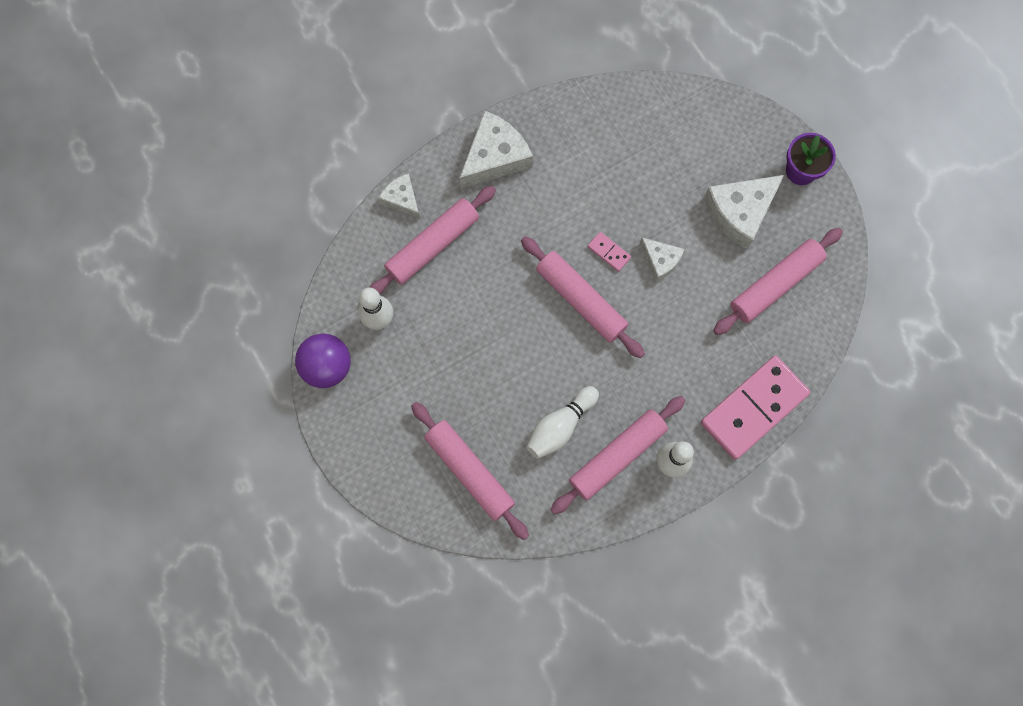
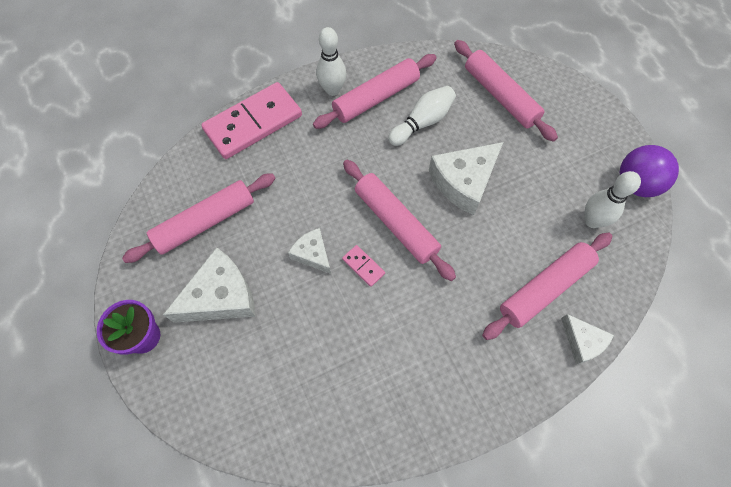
camera: 175 degrees left, 10 degrees down
(495, 157) = (480, 383): white cheese -> white cheese (464, 182)

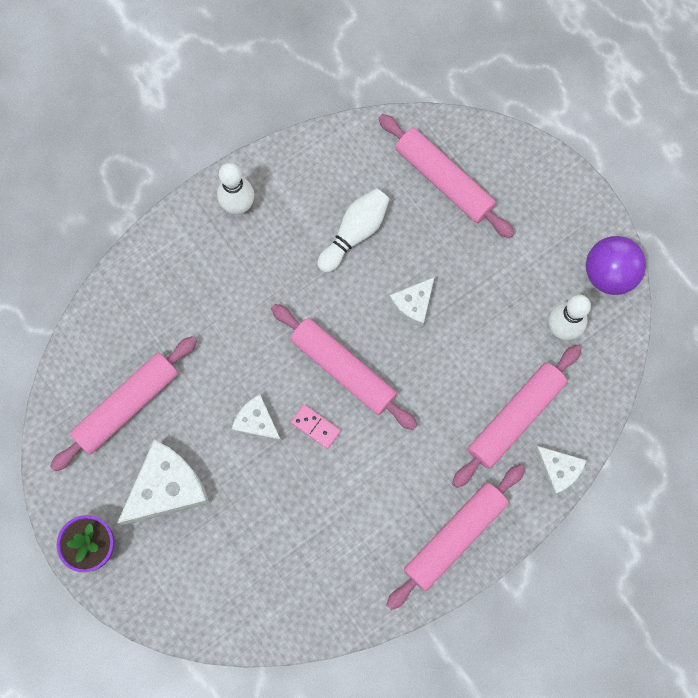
camera: 10 degrees left, 10 degrees up
(253, 123) = (152, 268): pink domino -> none
(376, 97) = (293, 208): pink rolling pin -> pink rolling pin (454, 537)
(464, 182) = (413, 304): white cheese -> white cheese, size x0.57

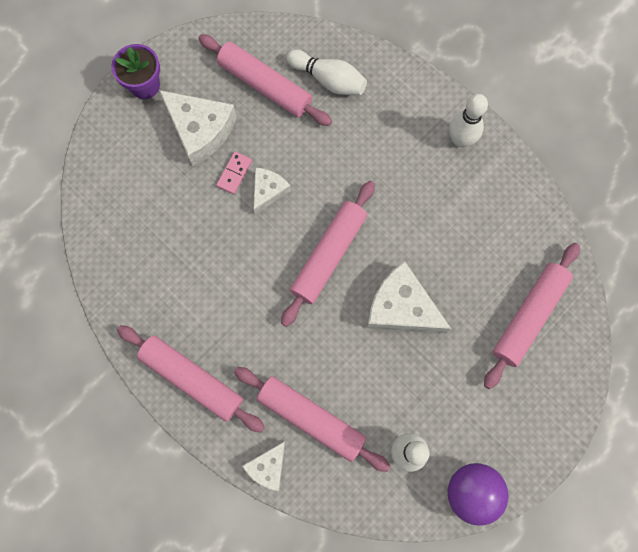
camera: 80 degrees right, 0 degrees up
(315, 427) = (272, 241): pink domino -> pink domino (234, 173)
(354, 233) = (457, 244): white bowling pin -> white bowling pin (328, 79)
(413, 304) = (401, 307): white cheese -> white cheese, size x1.75

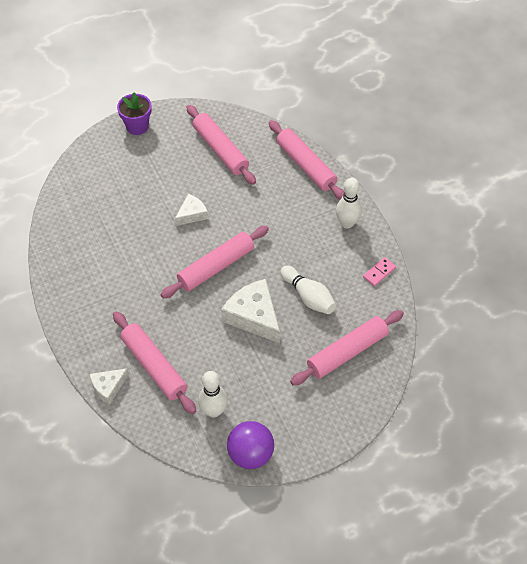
camera: 20 degrees right, 20 degrees down
(192, 379) = (82, 313): pink rolling pin -> pink rolling pin (306, 165)
(200, 130) = (162, 164): white cheese -> none
(234, 173) = (173, 196): pink domino -> pink domino (379, 272)
(328, 79) = (267, 159): white bowling pin -> white bowling pin (308, 296)

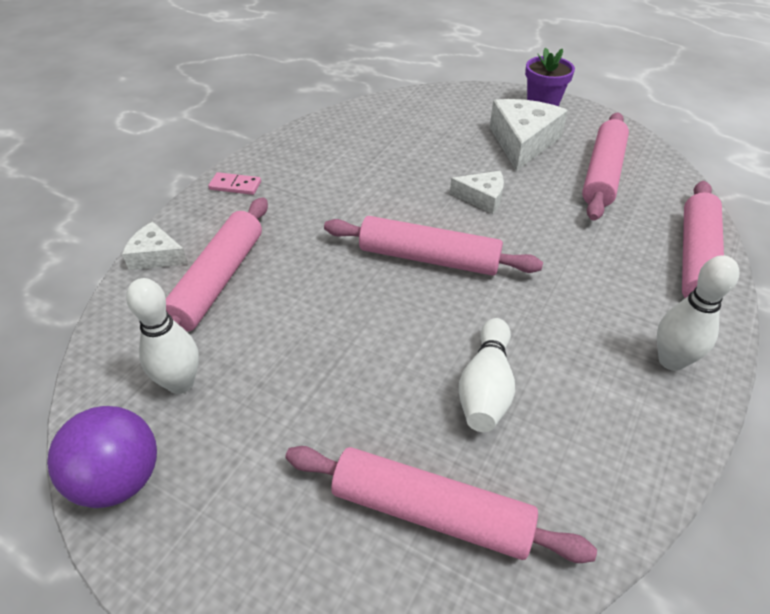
camera: 55 degrees right, 10 degrees down
(254, 316) = (387, 340): white cheese -> white cheese (522, 142)
(379, 272) = (639, 464): pink domino -> pink domino (235, 185)

